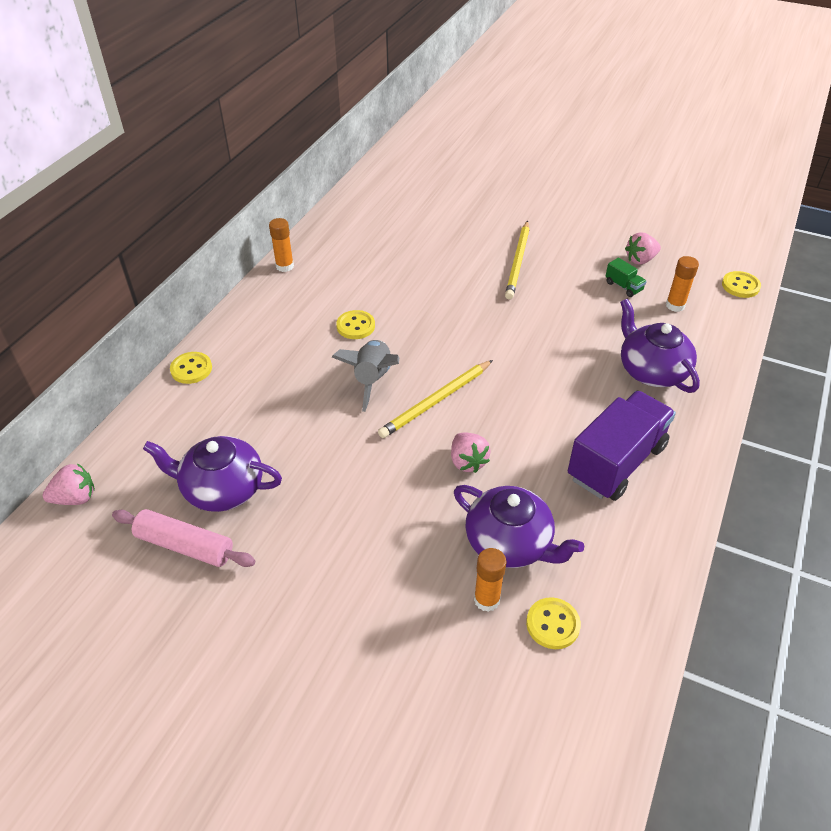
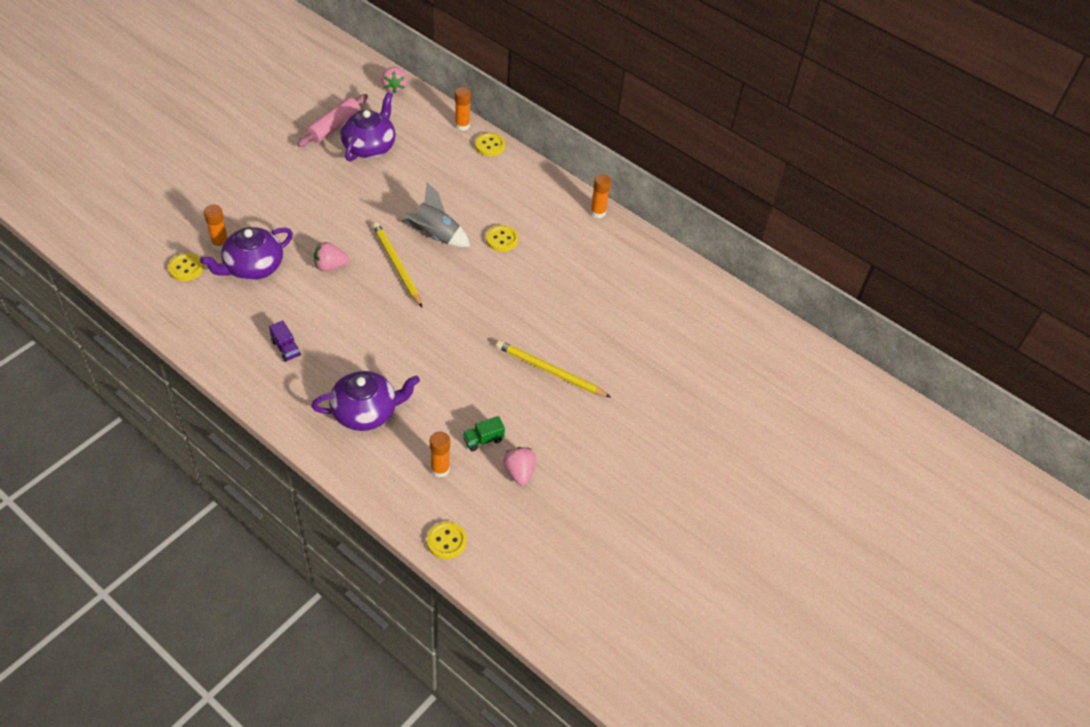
camera: 100 degrees right, 5 degrees up
(155, 403) = (462, 125): none -> orange glue stick
(616, 462) = (286, 348): purple truck -> purple truck, size x0.41

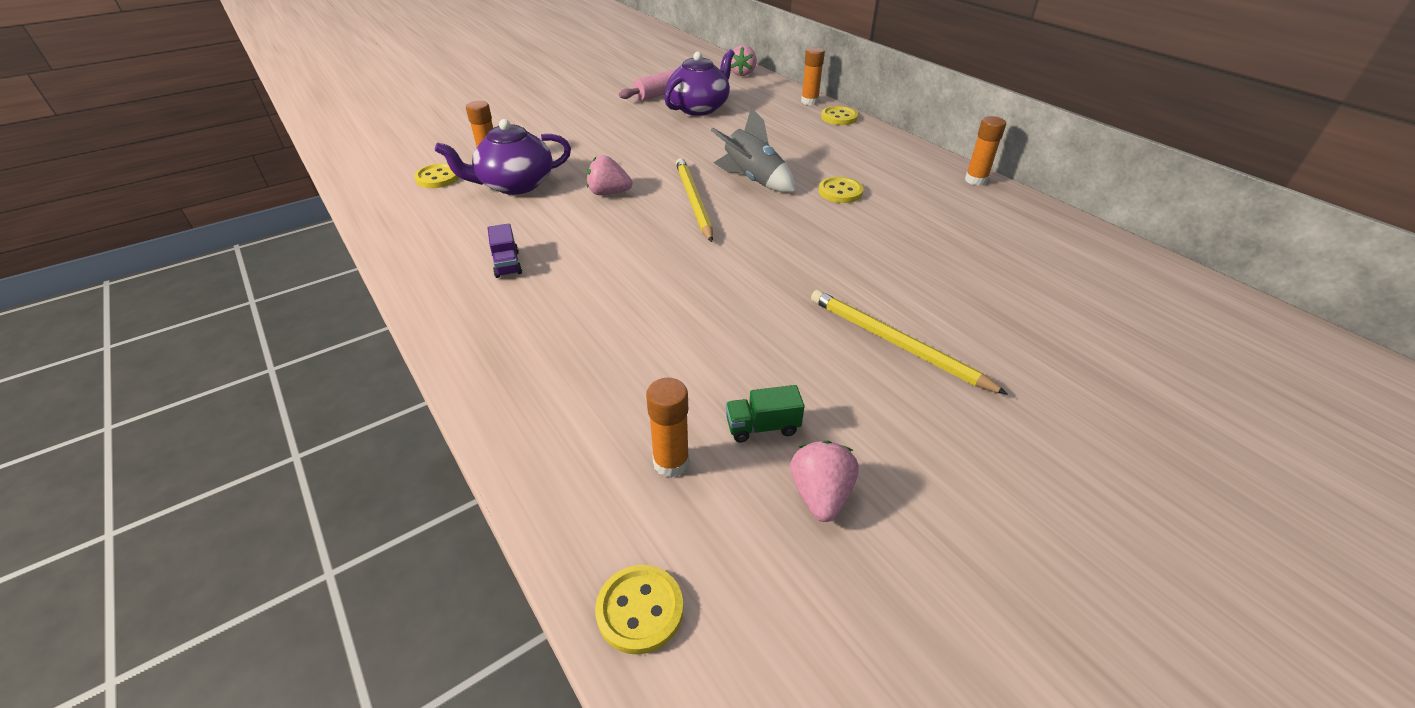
camera: 20 degrees right, 10 degrees down
(366, 412) = (581, 355): purple teapot -> none

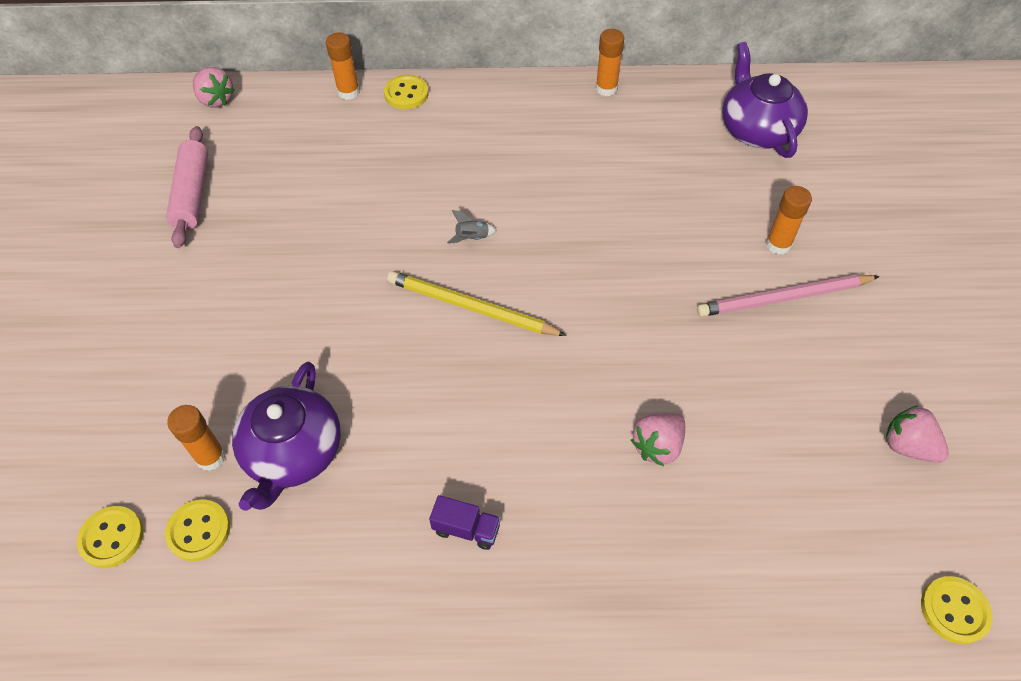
camera: 55 degrees left, 15 degrees up
(608, 193) = (393, 371): pink strawberry -> pink strawberry (658, 446)
(671, 463) = (831, 522): orange glue stick -> orange glue stick (778, 244)
(699, 108) = (266, 188): purple teapot -> purple teapot (757, 129)
(753, 180) = (472, 238): grey rocket -> grey rocket, size x0.44
(762, 427) = (825, 441): green truck -> none
(840, 192) = (549, 188): yellow button -> yellow button (112, 537)
(896, 344) = (784, 298): yellow pencil -> pink pencil

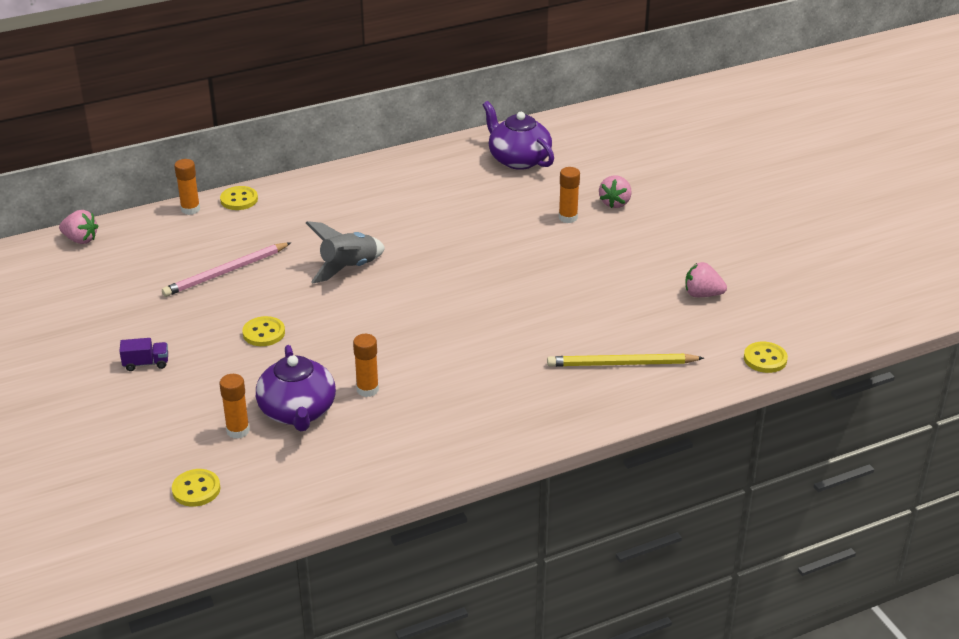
camera: 25 degrees left, 20 degrees down
(192, 194) = (107, 299): pink rolling pin -> none
(199, 531) = (258, 467): yellow button -> yellow button (264, 333)
(466, 529) = (445, 412): purple truck -> purple truck (146, 363)
(472, 238) = (349, 268): grey rocket -> grey rocket, size x2.26
(472, 308) = (374, 305): yellow pencil -> yellow pencil (622, 364)
(606, 88) = (394, 161): orange glue stick -> orange glue stick (367, 389)
(658, 446) = (546, 338): pink strawberry -> pink strawberry (615, 203)
(784, 298) = (587, 244): pink pencil -> pink pencil (226, 272)

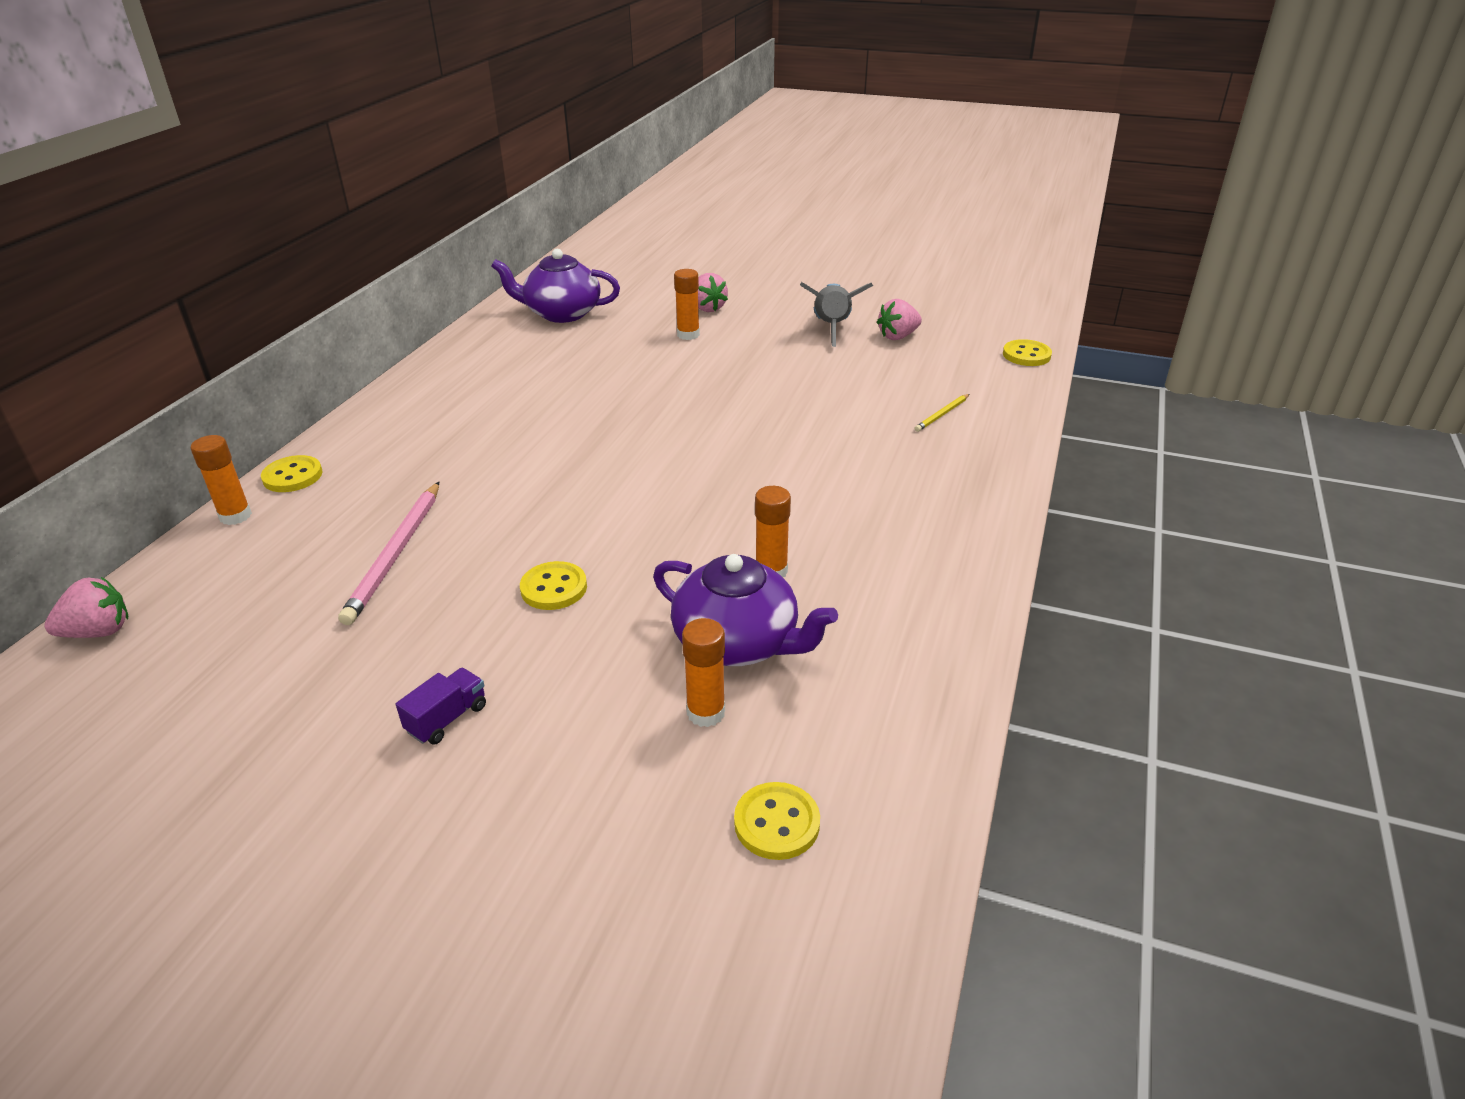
camera: 45 degrees left, 0 degrees up
(349, 268) = (546, 474): grey rocket -> grey rocket (832, 328)
(622, 364) = (942, 414): yellow pencil -> yellow pencil, size x0.51

